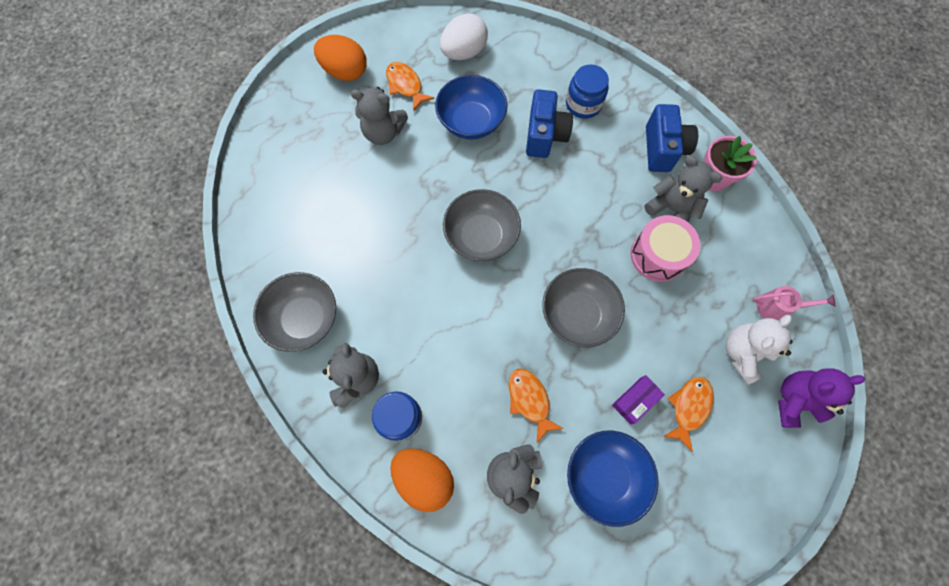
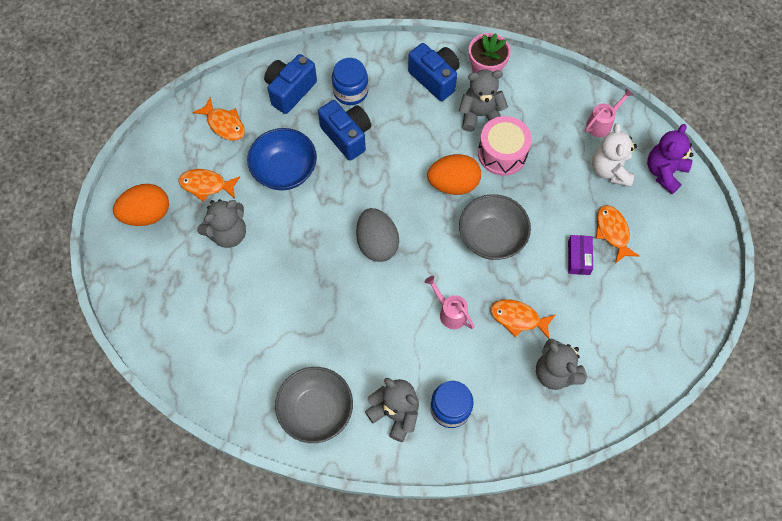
camera: 45 degrees left, 5 degrees down
(424, 478) = (504, 428): orange egg -> orange egg (453, 184)
(464, 53) = (224, 124): white egg -> orange fish
(480, 342) = (450, 312): none -> pink watering can
(481, 236) = (377, 243): grey bowl -> grey egg
(537, 67) = (290, 90): none -> blue camera
(604, 476) = (606, 319): blue bowl -> none

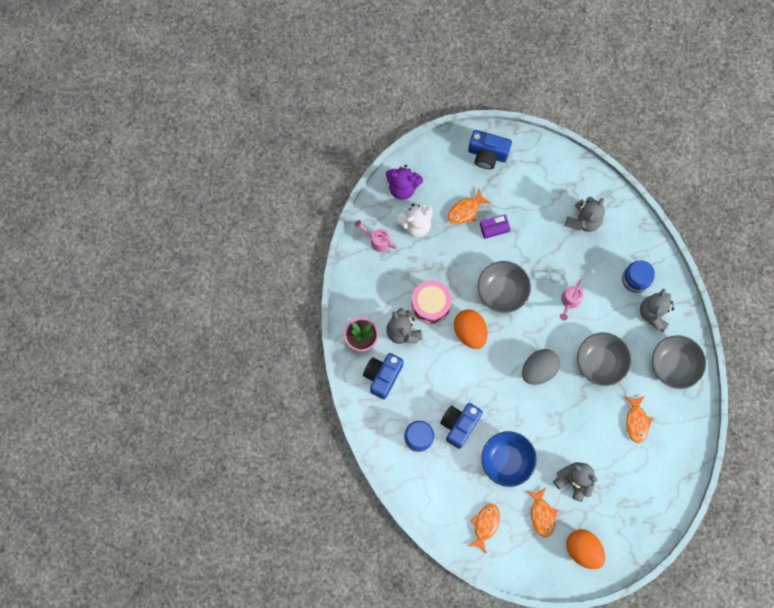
camera: 110 degrees left, 10 degrees up
(290, 90) = (435, 485): blue camera -> blue camera (487, 154)
(357, 319) = (600, 362): none -> grey bowl
(518, 318) = (555, 255): orange fish -> orange fish (636, 421)

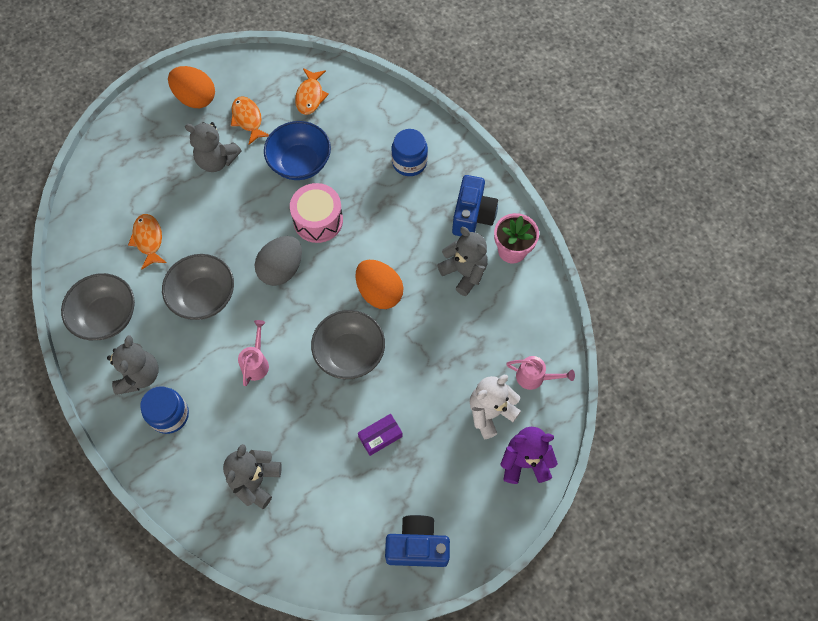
camera: 165 degrees right, 10 degrees down
(430, 305) = (439, 313): pink drum -> pink drum (318, 220)
(459, 425) = (365, 186): blue camera -> none
(465, 210) = (427, 451): orange fish -> none

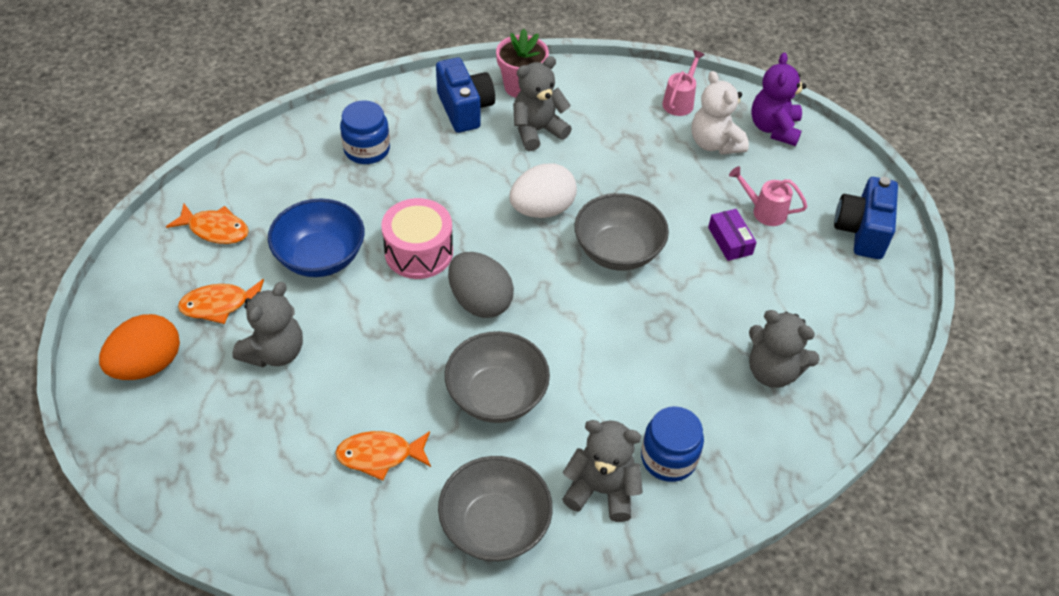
camera: 80 degrees left, 15 degrees down
(256, 362) = (610, 348): pink watering can -> pink watering can (764, 211)
(379, 292) = (542, 209): orange egg -> white egg
(472, 216) = (465, 109): blue camera -> blue camera turned 45 degrees clockwise

